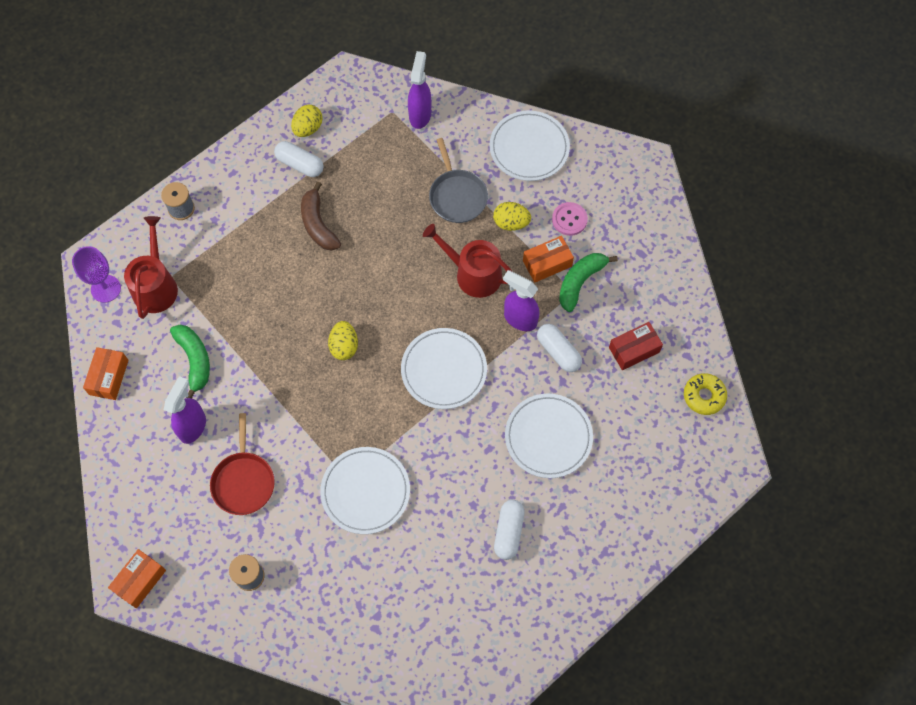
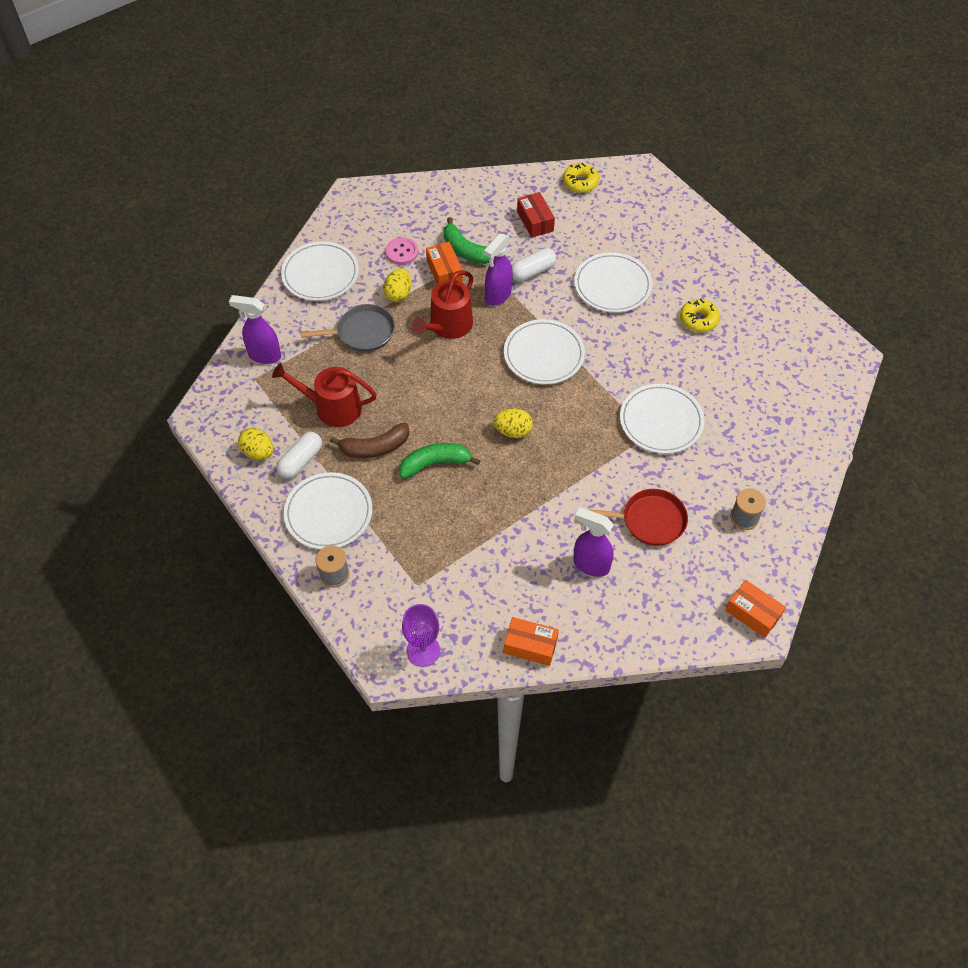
camera: 85 degrees left, 10 degrees down
(156, 285) = (426, 599): red watering can -> red watering can (332, 407)
(194, 360) = (517, 562): green banana -> green banana (435, 463)
(244, 195) = (328, 513): none -> white plate
(508, 532) = (698, 319): white capsule -> yellow donut

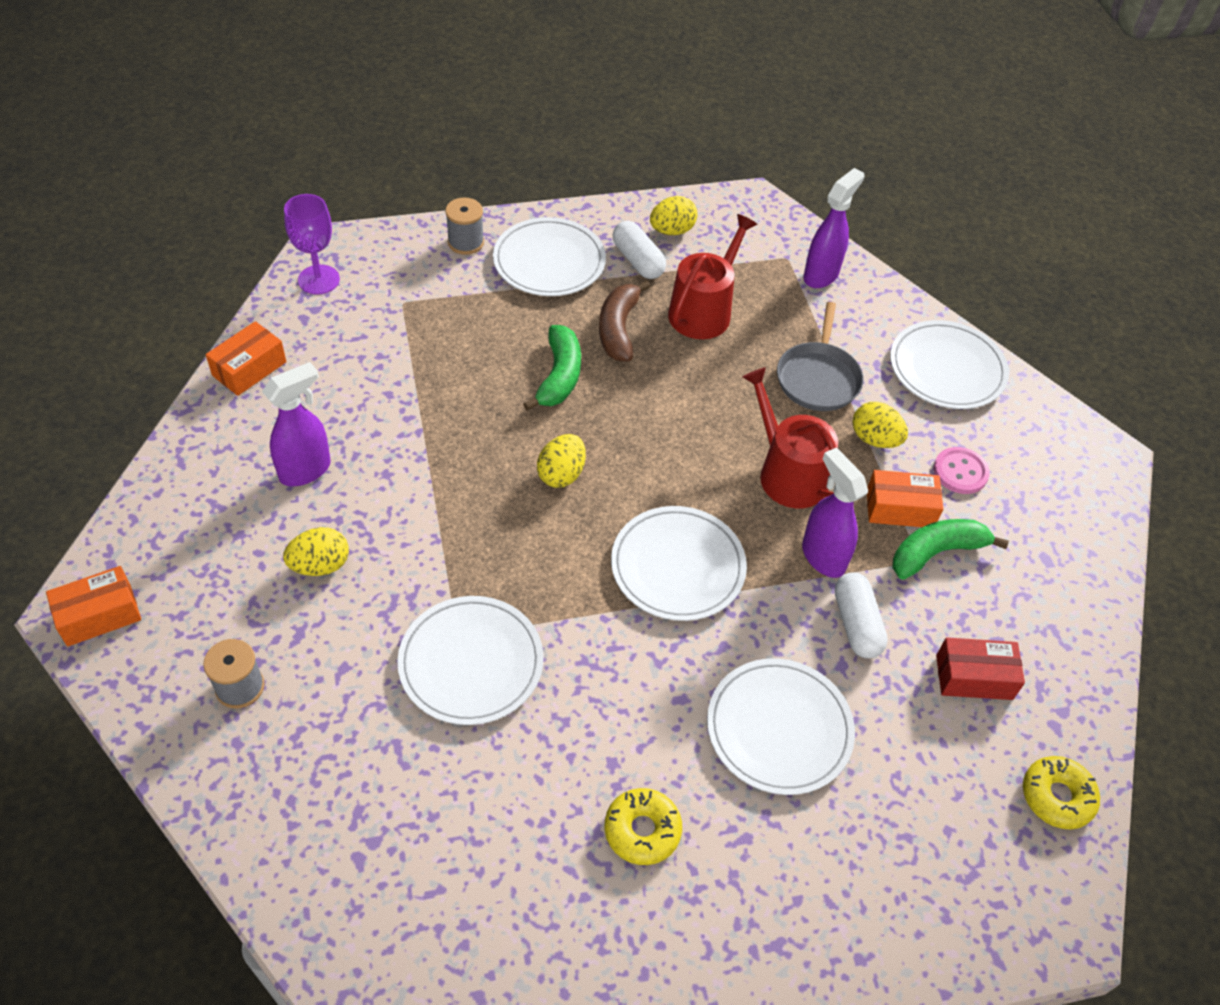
camera: 110 degrees right, 5 degrees down
(650, 520) = (320, 565): red pan -> yellow egg

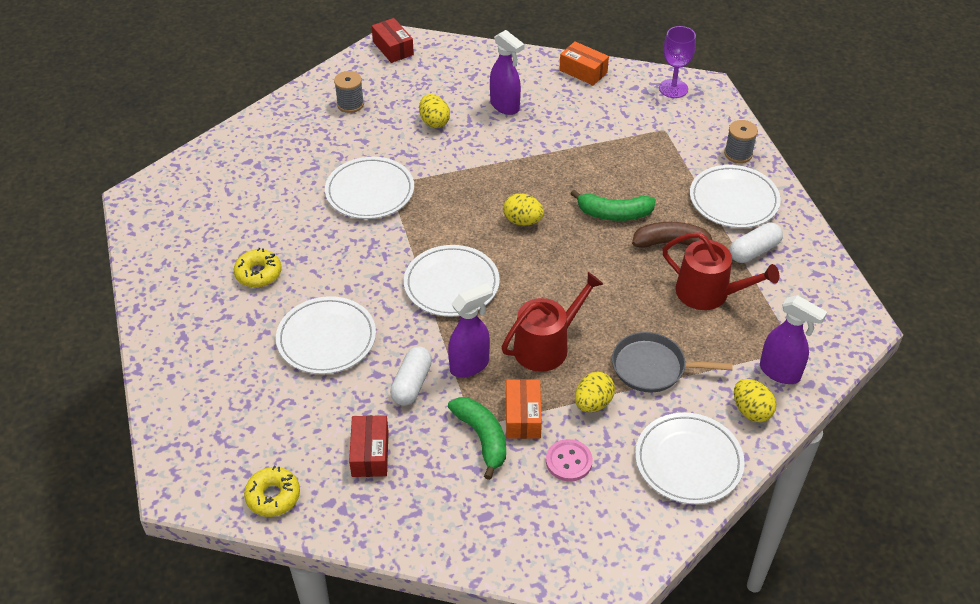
camera: 90 degrees right, 5 degrees down
(99, 615) = (393, 48): orange box -> red box
(672, 231) = (799, 271): yellow egg -> yellow egg (751, 411)
(856, 624) = (412, 384): white capsule -> white capsule turned 60 degrees counterclockwise

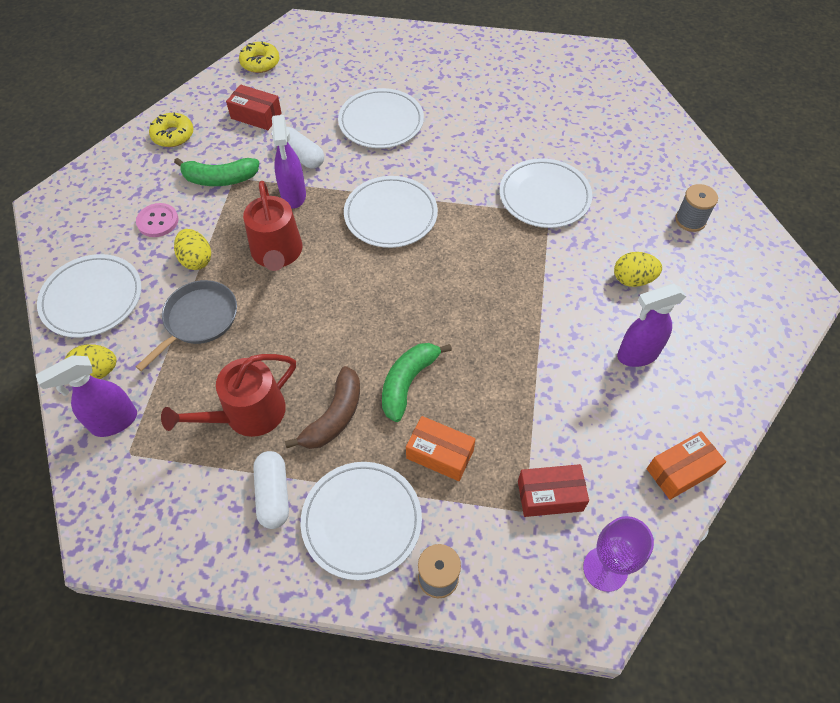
camera: 115 degrees right, 10 degrees up
(258, 273) = (477, 102): yellow donut -> yellow donut (173, 135)
(393, 48) = (787, 287): red box -> red box (550, 496)
(523, 221) = (441, 297): yellow egg -> none
(523, 416) = (220, 210): orange box -> orange box (440, 454)

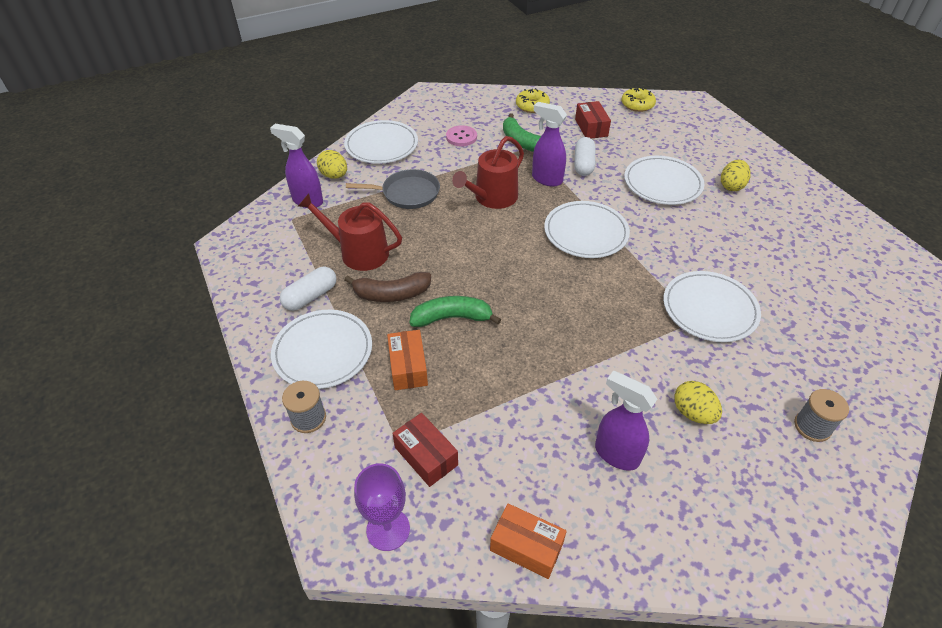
camera: 55 degrees right, 10 degrees down
(196, 260) = (450, 167): yellow egg -> yellow egg (731, 186)
(293, 196) = (546, 179): purple spray bottle -> purple spray bottle turned 75 degrees clockwise

